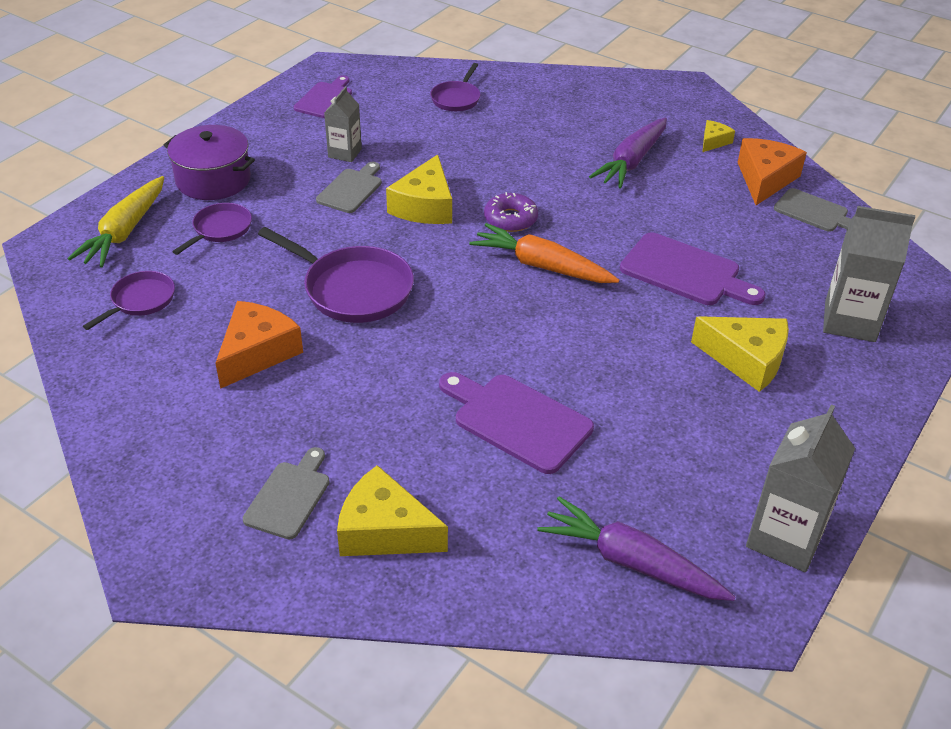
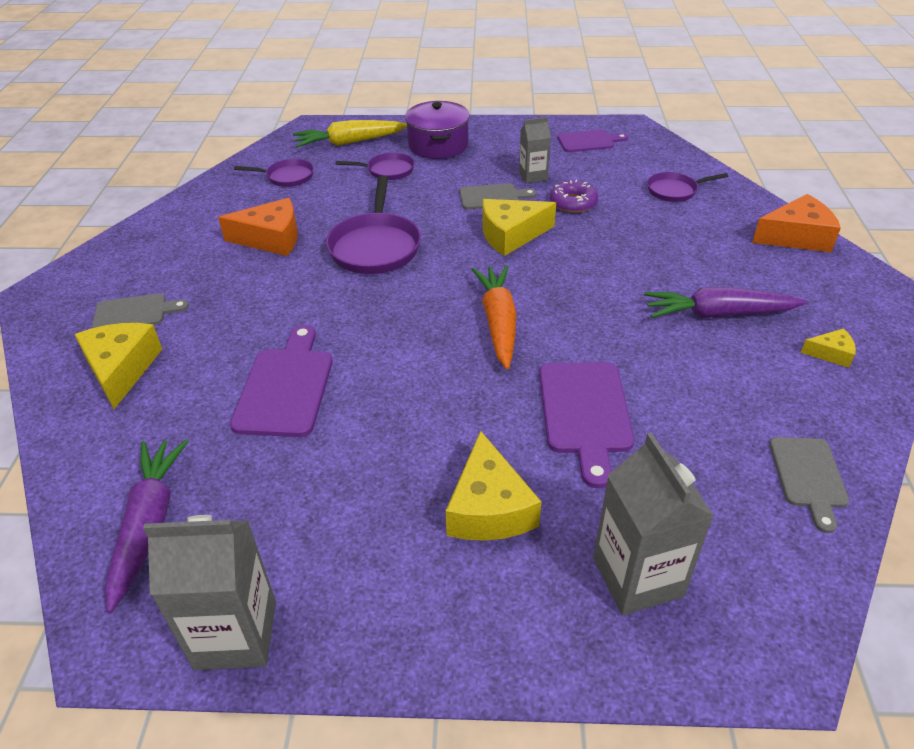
camera: 60 degrees right, 0 degrees up
(510, 219) = (544, 281): purple donut -> purple donut (573, 203)
(765, 179) = (816, 415): orange cheese -> orange cheese (796, 237)

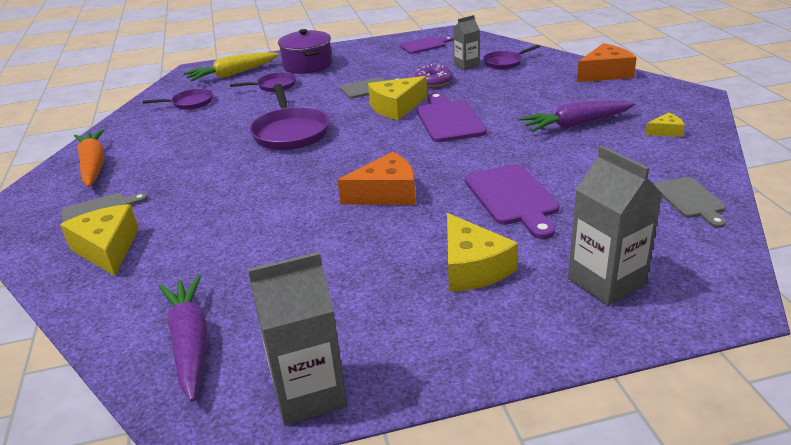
camera: 15 degrees left, 10 degrees down
(271, 239) = (198, 143): orange cheese -> orange cheese (386, 193)
(286, 387) = (263, 230): purple cutting board -> purple cutting board (449, 119)
(498, 322) = (416, 159): orange carrot -> orange carrot (93, 165)
(533, 176) = (393, 71): grey carton -> grey carton (466, 65)

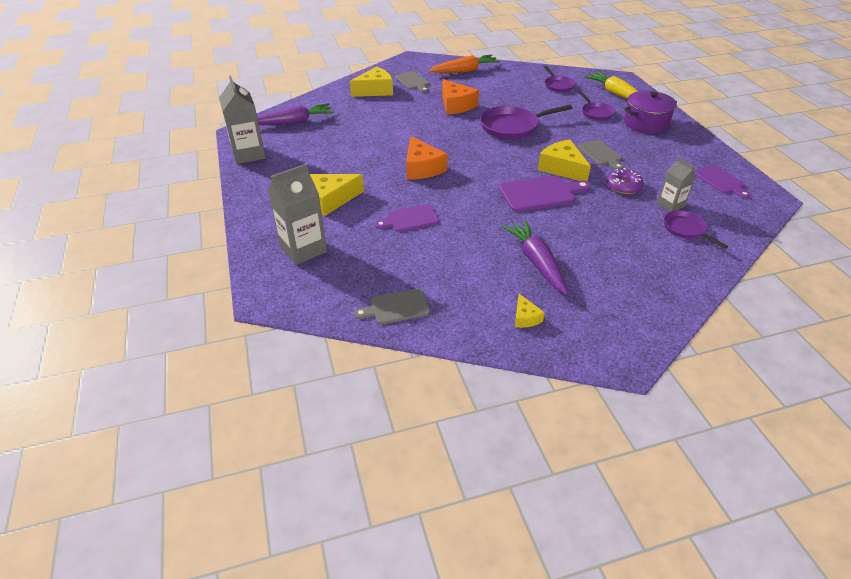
camera: 85 degrees right, 10 degrees up
(512, 198) = (410, 219): purple cutting board -> purple cutting board, size x0.65
(605, 73) = (673, 298): orange cheese -> orange cheese (456, 105)

